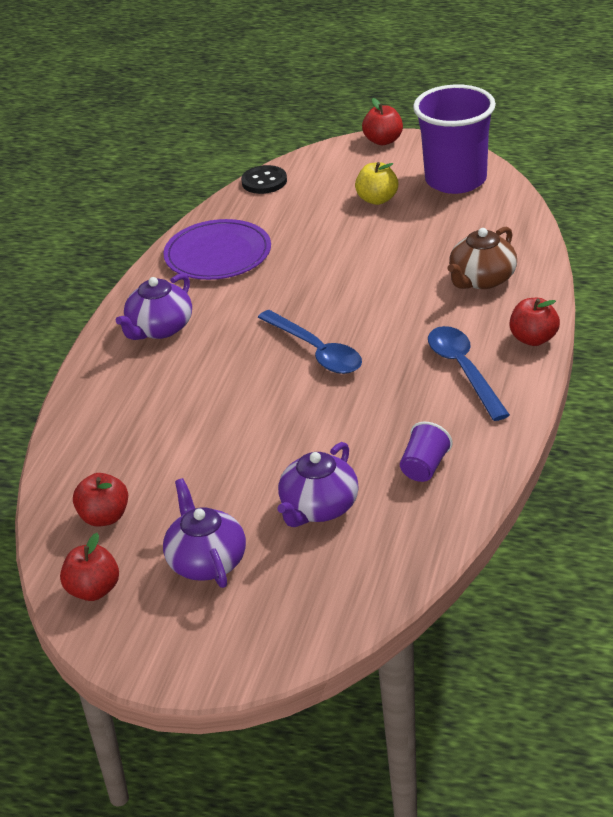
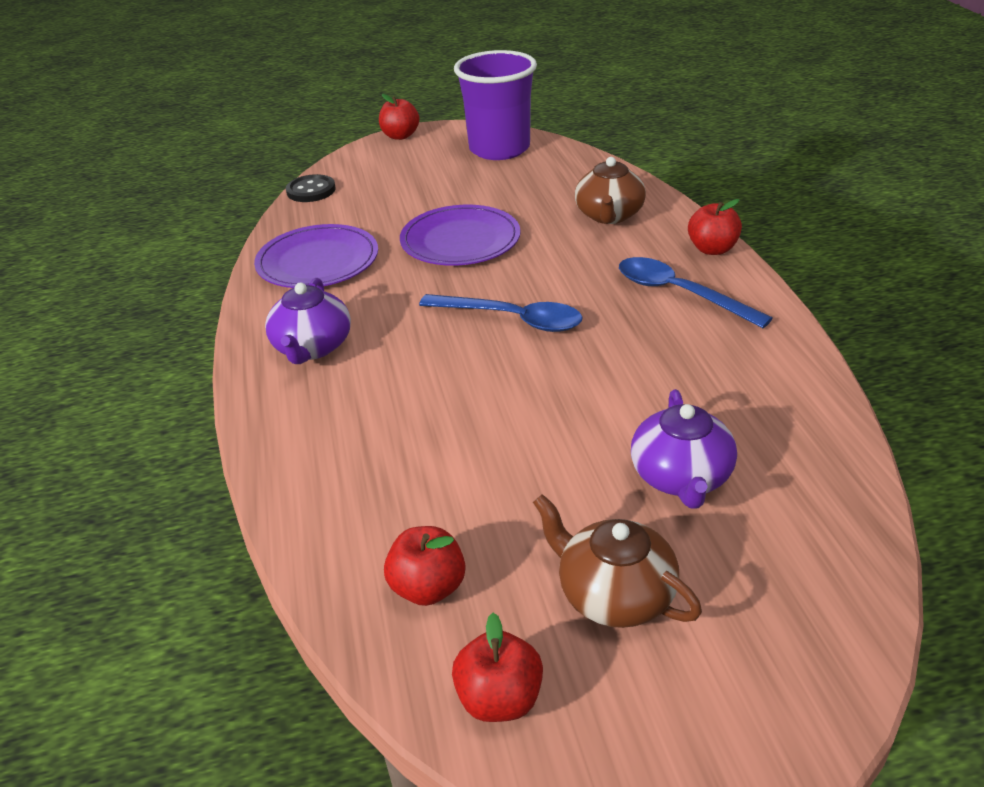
camera: 30 degrees left, 0 degrees up
(206, 562) = (614, 594): purple teapot -> brown teapot
(340, 267) = (460, 240): none -> purple plate
(377, 199) = (440, 179): yellow apple -> none
(424, 467) = (745, 395): purple cup -> none

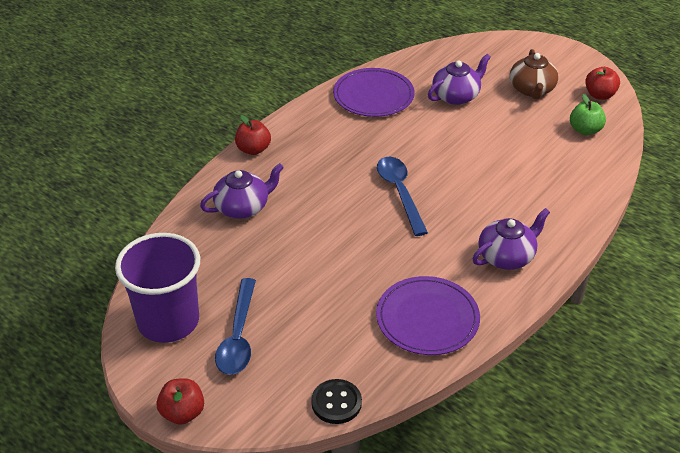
camera: 130 degrees left, 5 degrees up
(428, 588) = (585, 130): red apple -> green apple
(460, 240) = (335, 261): purple plate -> purple plate (373, 96)
(609, 215) = (243, 207): brown teapot -> purple teapot
(679, 294) = (315, 144): blue spoon -> blue spoon (238, 336)

